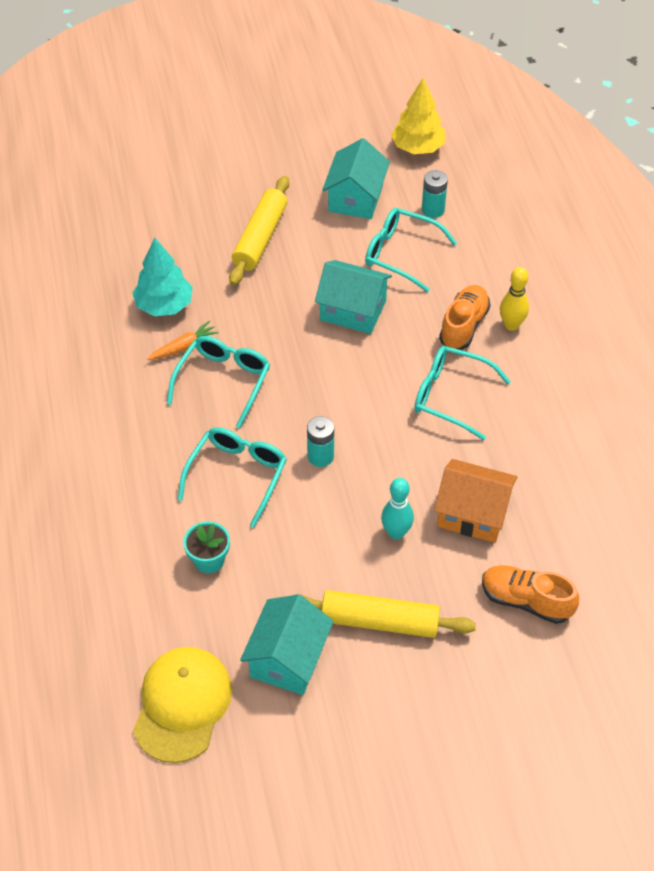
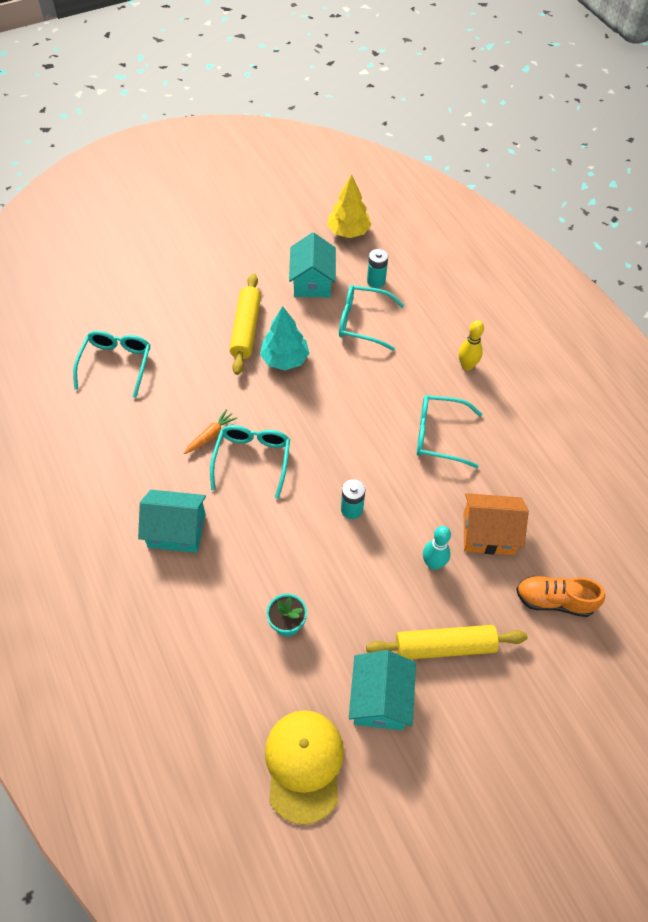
camera: 15 degrees left, 5 degrees up
(164, 305) = (184, 402): turquoise tree -> turquoise tree (285, 359)
(237, 475) = (288, 541): turquoise glasses -> turquoise glasses (116, 364)
(353, 310) = (339, 377): turquoise house -> turquoise house (177, 530)
(463, 326) = (430, 373): orange shoe -> none

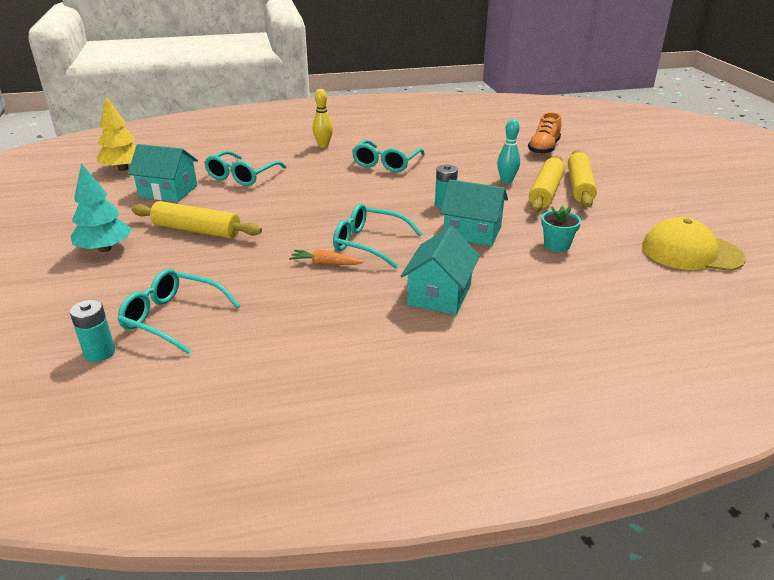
camera: 75 degrees left, 25 degrees down
(210, 435) = (325, 263): orange carrot -> orange carrot turned 45 degrees counterclockwise
(285, 359) = (255, 215): turquoise tree -> turquoise tree (105, 249)
(376, 281) = (198, 165): turquoise battery -> turquoise battery (99, 353)
(380, 699) = (626, 215): turquoise house -> turquoise house (472, 232)
(416, 608) = (546, 192): none -> yellow rolling pin
(488, 533) = (484, 160): orange house -> none

